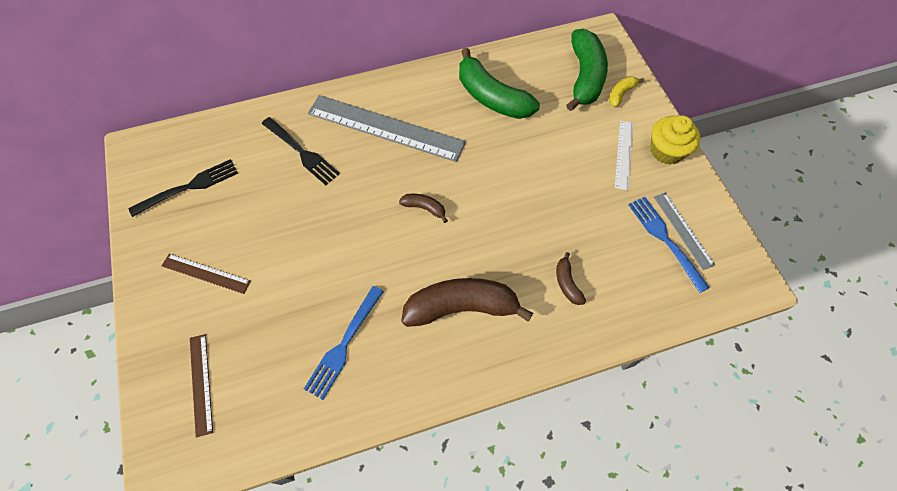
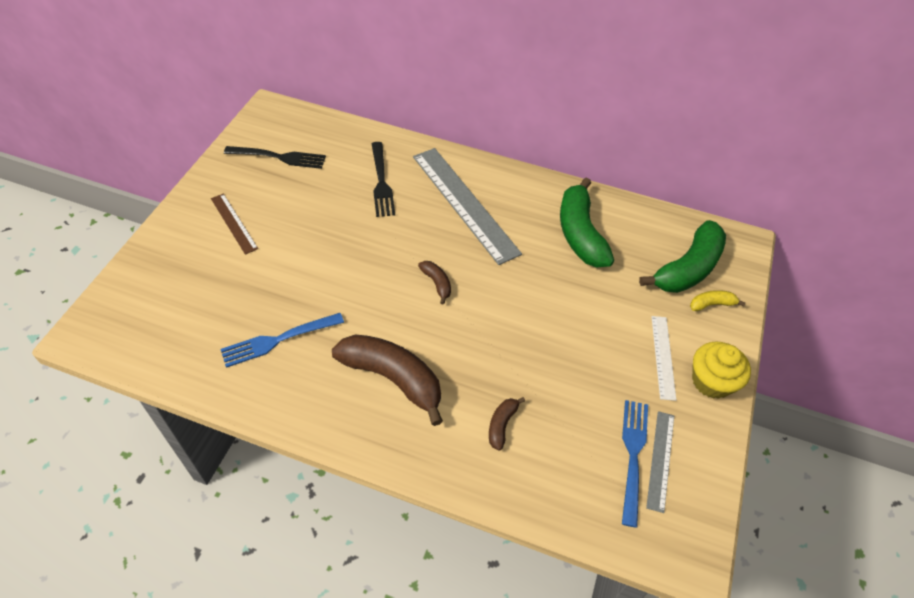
camera: 35 degrees right, 10 degrees down
(201, 383) = (160, 294): brown ruler -> none
(624, 154) = (663, 357): white ruler -> white ruler turned 45 degrees counterclockwise

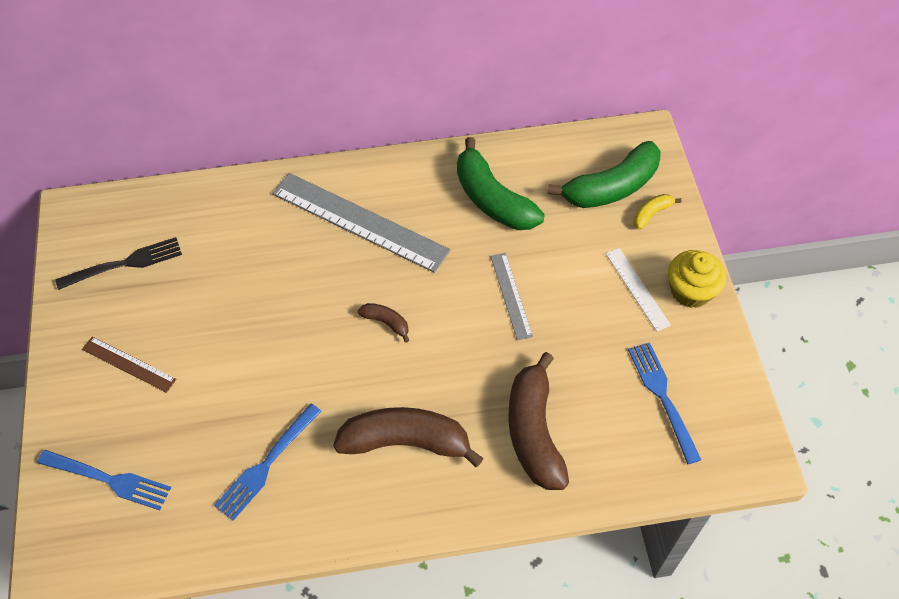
camera: 25 degrees left, 5 degrees up
(164, 293) = (109, 480): none -> blue fork
(381, 182) = (257, 239): black fork -> none
(501, 425) = (534, 431): brown banana -> brown banana, size x2.19
(660, 460) = (687, 388): grey ruler -> grey ruler (511, 295)
(687, 268) = (611, 187): green banana -> green banana turned 45 degrees clockwise

